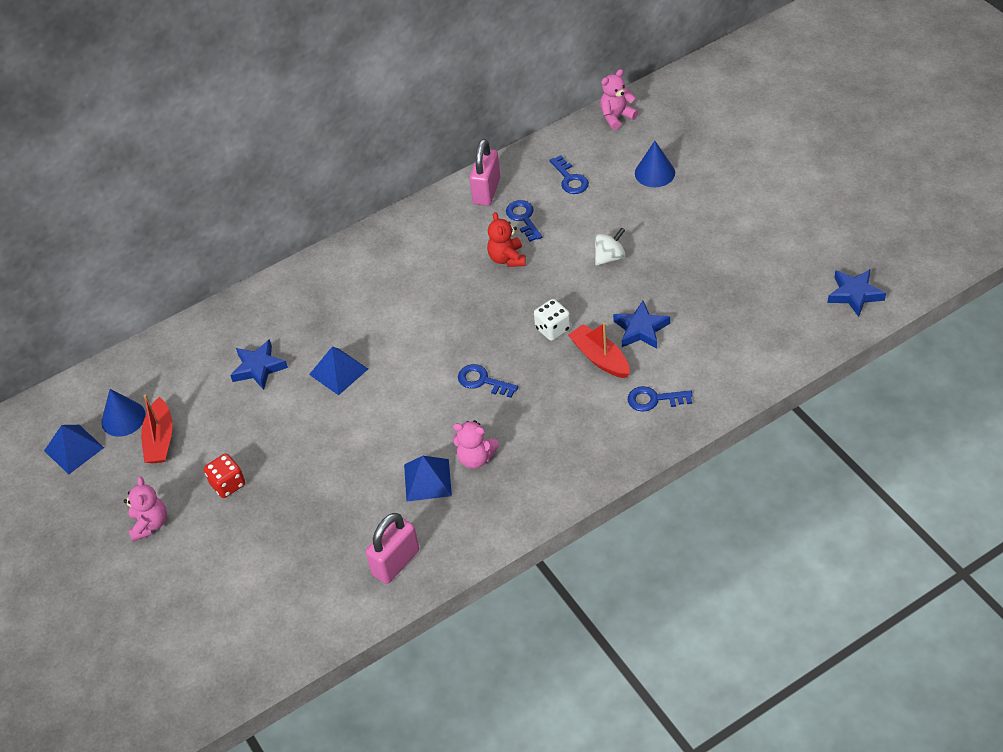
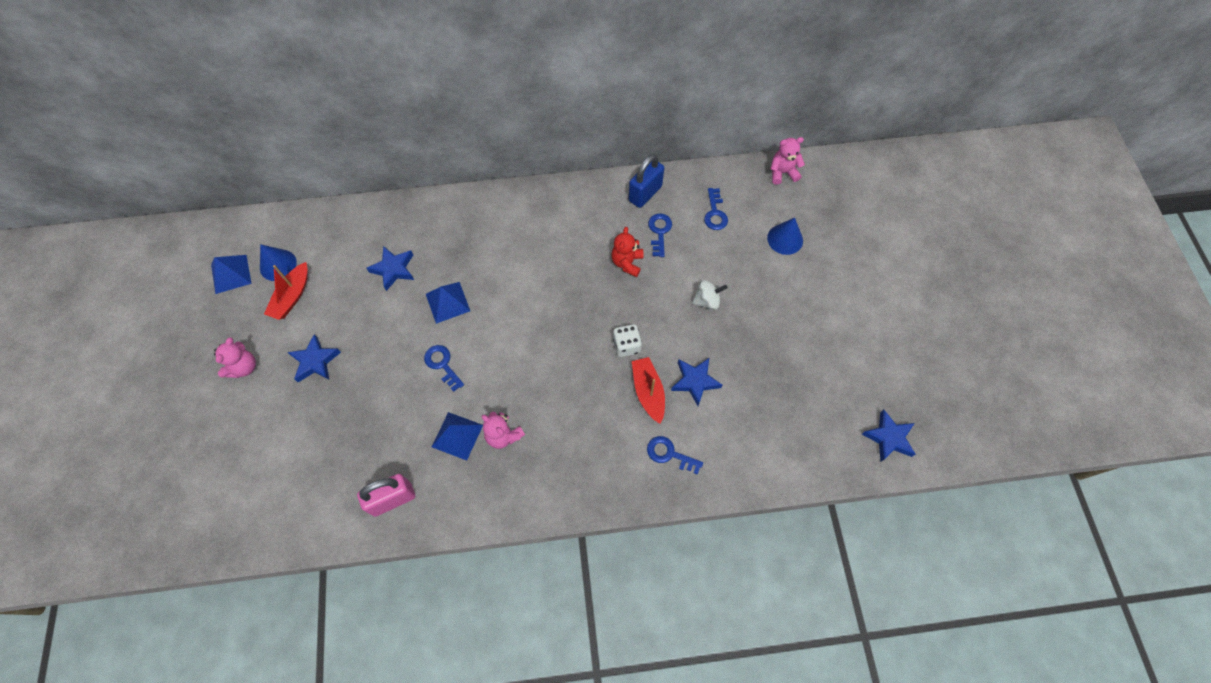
camera: 20 degrees right, 15 degrees up
(228, 484) = (315, 361): red dice -> blue star
(482, 381) = (547, 366): blue key -> blue key (442, 364)
(487, 191) = (645, 193): pink padlock -> blue padlock

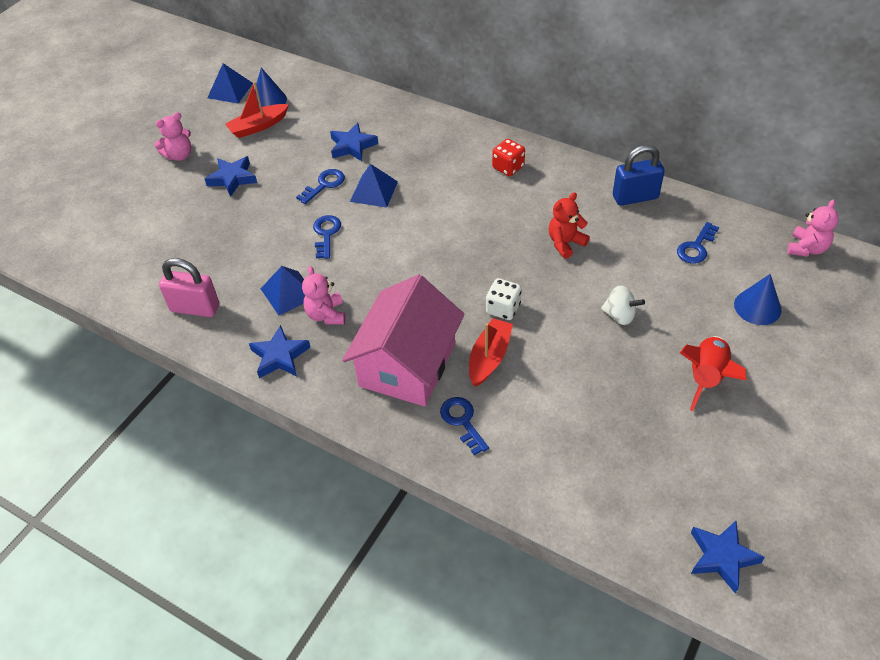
camera: 40 degrees right, 15 degrees down
(534, 219) = (508, 167): none -> red dice
(597, 436) = (407, 364): none -> pink house
(659, 232) = (621, 234): blue key -> blue key (324, 185)
(695, 381) = (544, 376): blue star -> blue star (280, 356)
(782, 173) = (807, 248): pink teddy bear -> pink teddy bear turned 90 degrees clockwise
(793, 314) = (706, 378): none -> red rocket

